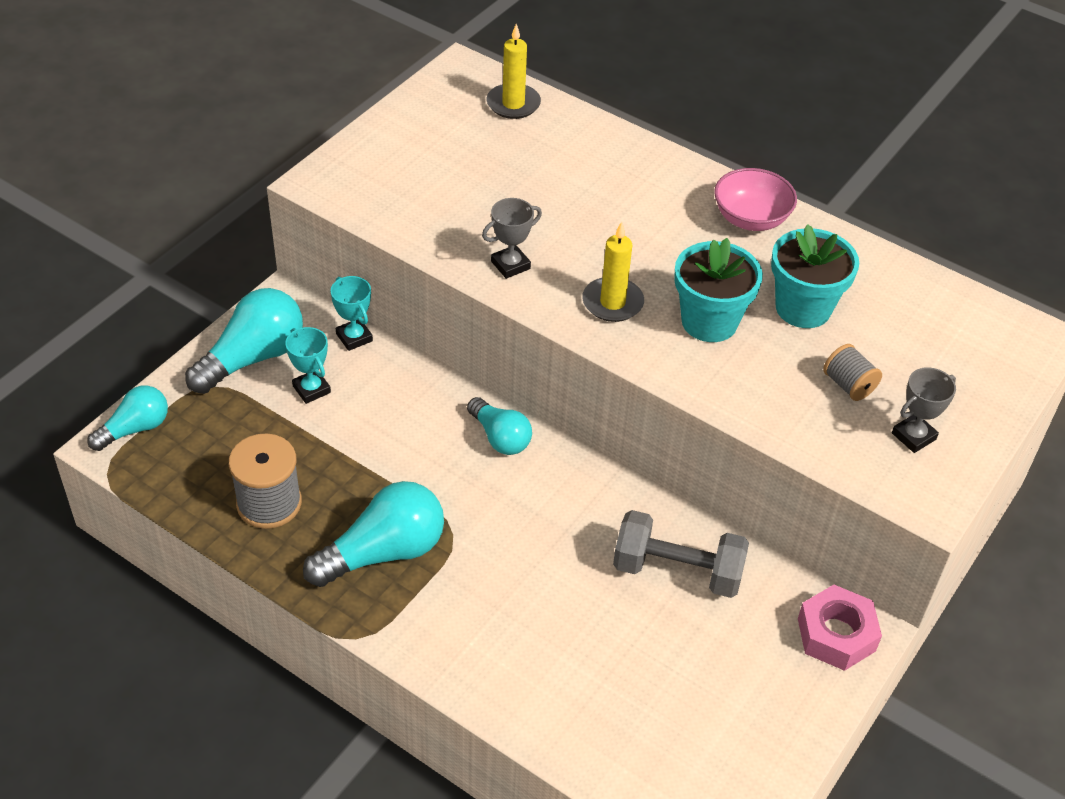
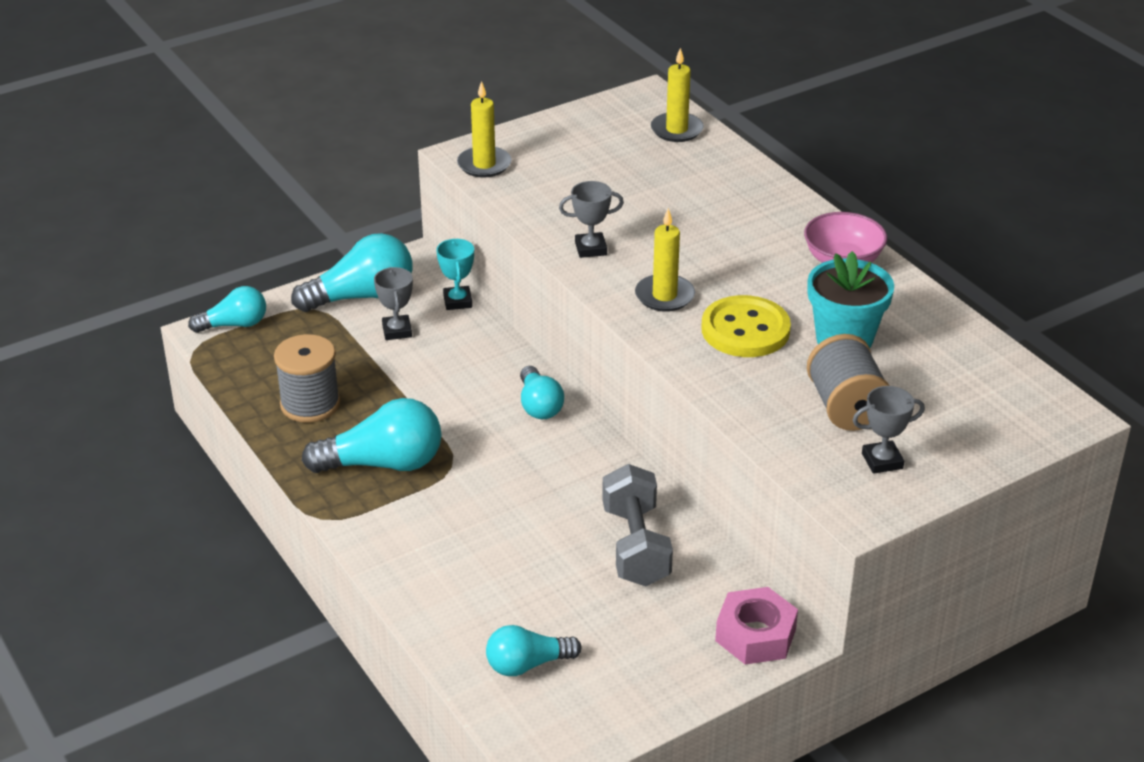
camera: 25 degrees right, 10 degrees down
(311, 389) = (397, 331): turquoise trophy -> grey trophy
(347, 190) = (484, 165): none -> yellow candle
(651, 742) = (527, 664): none -> turquoise light bulb
(677, 571) = (636, 546): grey dumbbell -> grey dumbbell turned 45 degrees clockwise
(709, 322) = (745, 330): turquoise flower pot -> yellow button
(848, 385) = (846, 407): grey spool -> grey spool, size x1.69

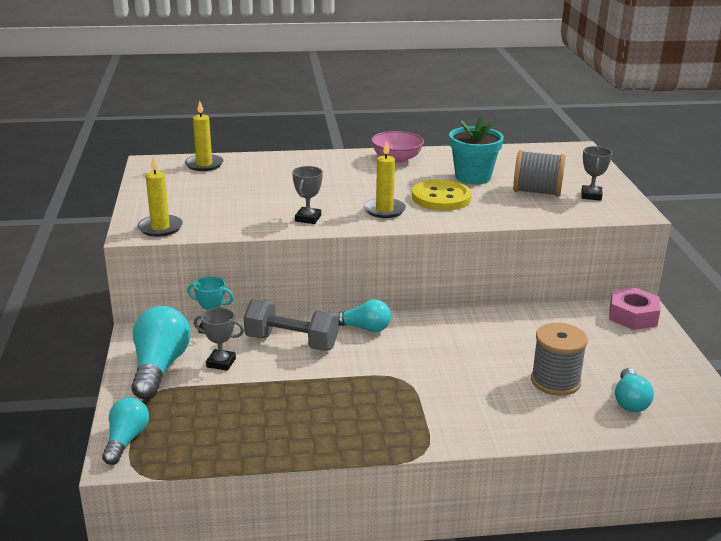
camera: 65 degrees left, 10 degrees down
(310, 404) = (275, 425): grey spool -> grey spool (555, 381)
(383, 463) = (378, 408): turquoise light bulb -> none
(636, 546) = (532, 332): grey dumbbell -> grey dumbbell (291, 342)

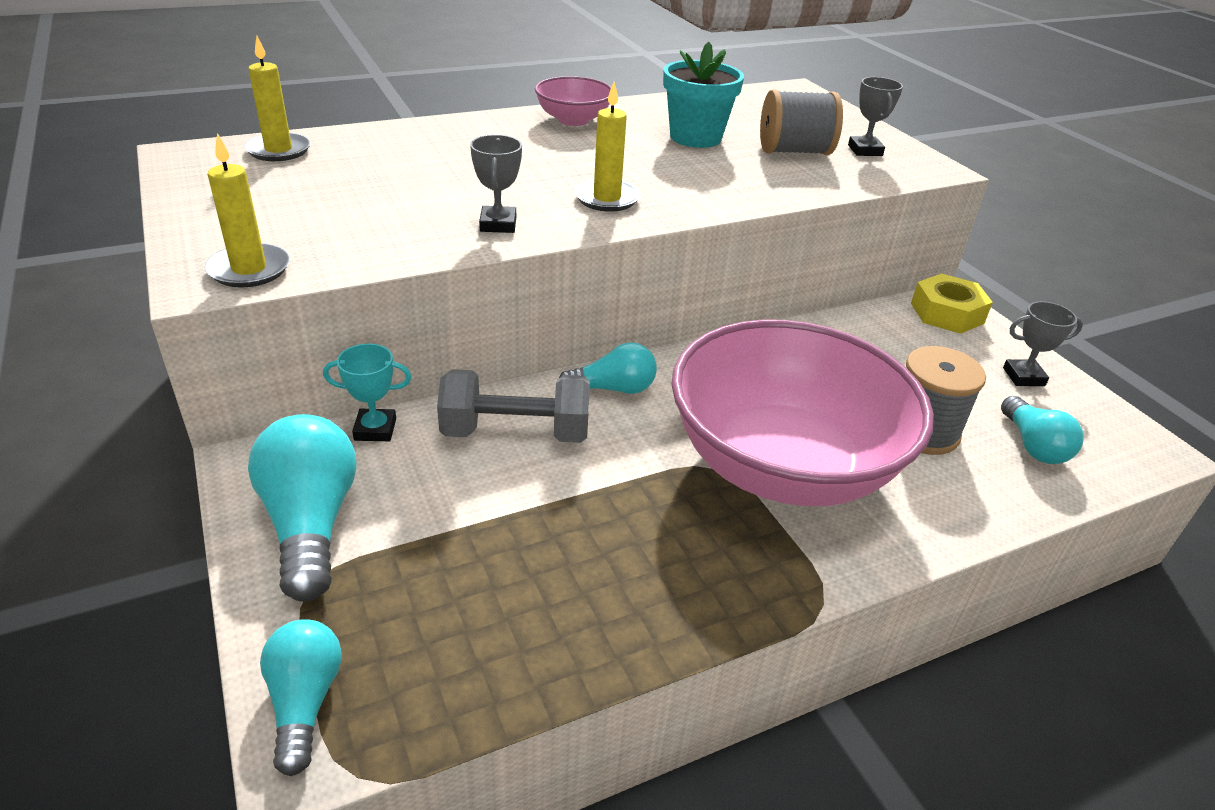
camera: 20 degrees left, 10 degrees up
(221, 363) = (417, 492): grey trophy -> grey trophy (1023, 377)
(441, 198) = (674, 171): yellow button -> none
(446, 384) = (782, 465): none -> pink bowl
(633, 316) = (947, 313): pink nut -> yellow nut

